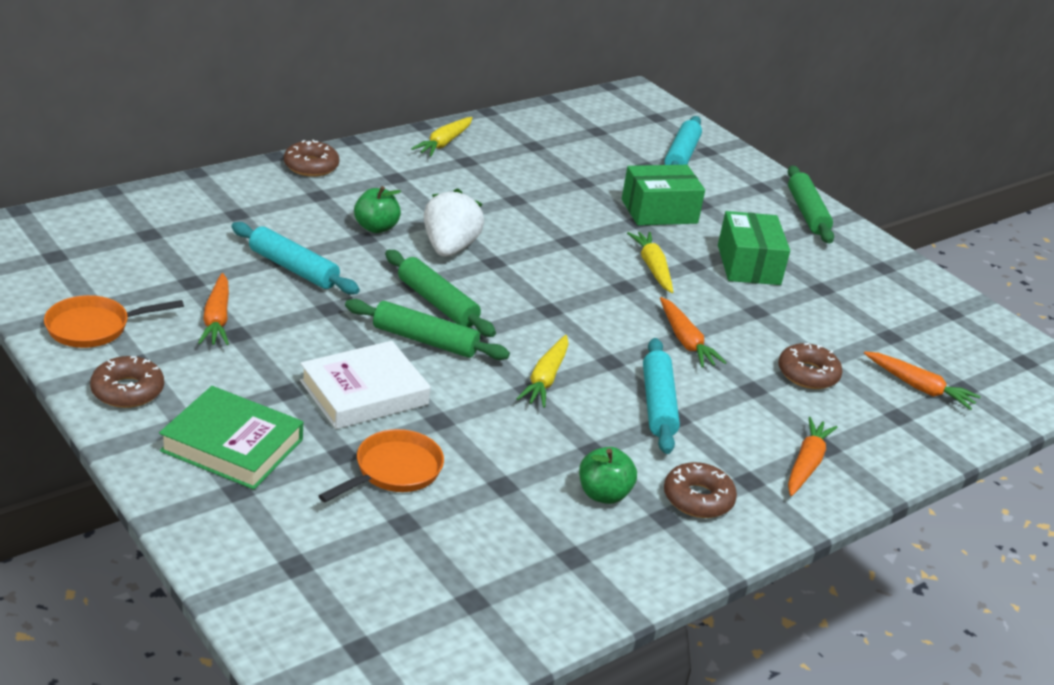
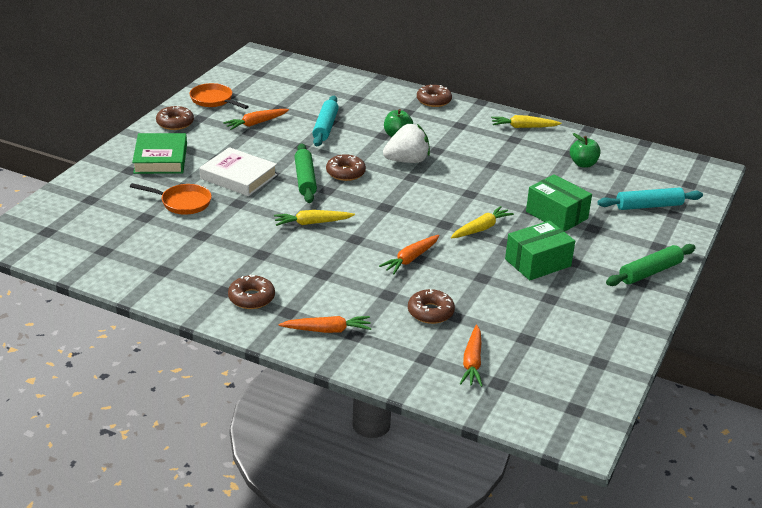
camera: 65 degrees right, 0 degrees up
(437, 303) = (345, 173): green rolling pin -> brown donut
(603, 494) = (224, 266): green apple -> green apple (583, 164)
(657, 404) = (330, 264): turquoise rolling pin -> none

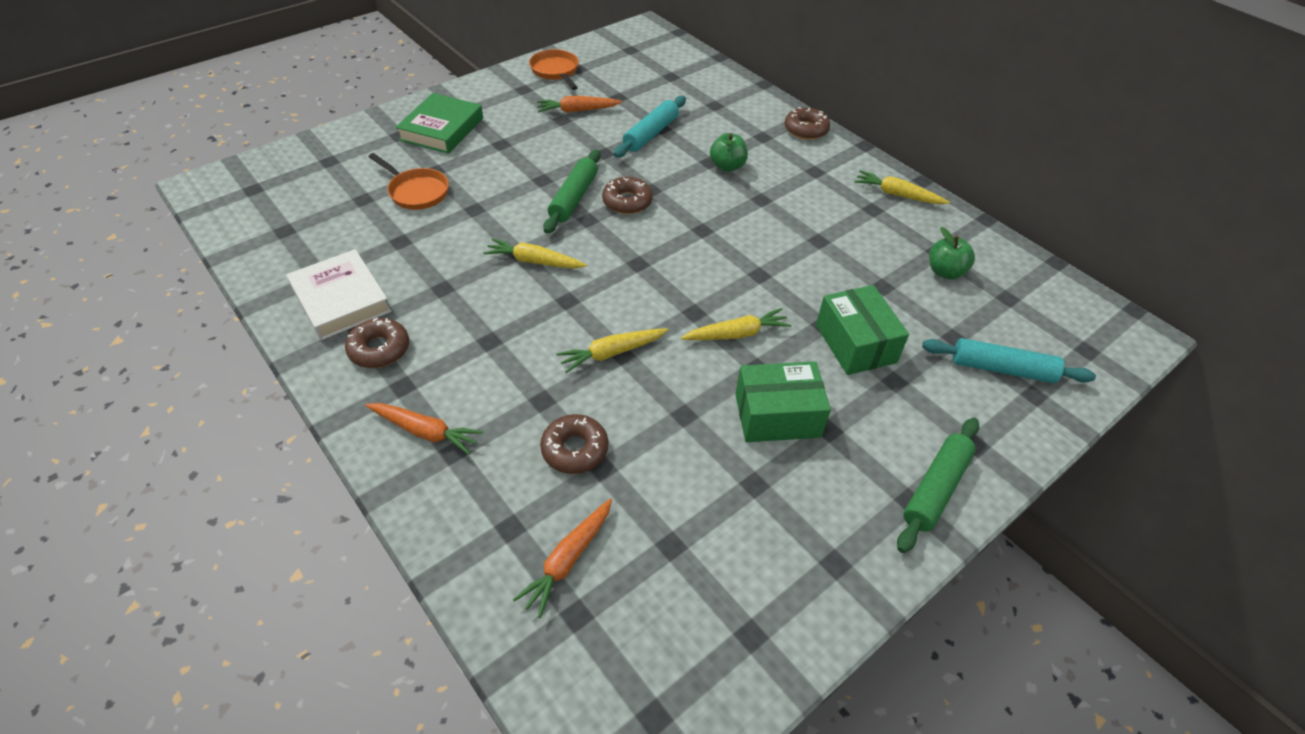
camera: 25 degrees right, 15 degrees up
(175, 123) = (493, 89): brown donut -> none
(238, 177) = (503, 174): white book -> white book (341, 300)
(407, 161) = (713, 205): white strawberry -> none
(411, 259) = (612, 353): orange carrot -> yellow carrot
(650, 272) = (935, 488): green rolling pin -> green rolling pin turned 45 degrees counterclockwise

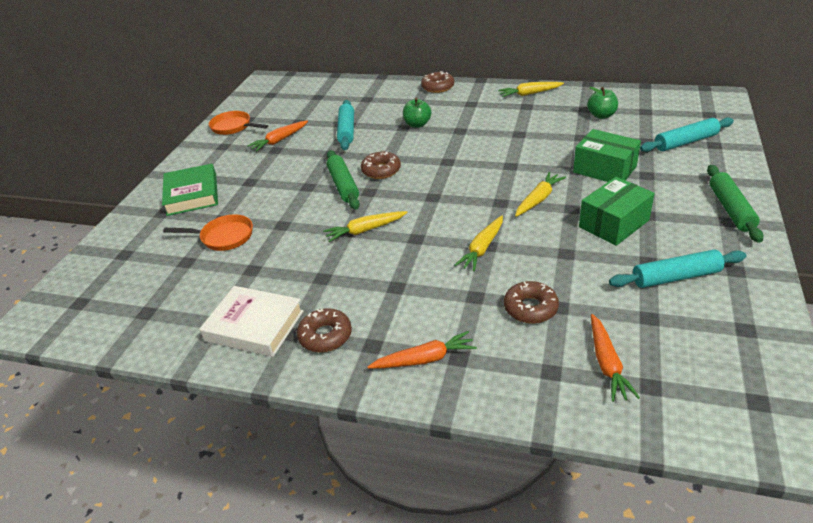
camera: 30 degrees left, 10 degrees down
(759, 522) = (675, 277): none -> turquoise rolling pin

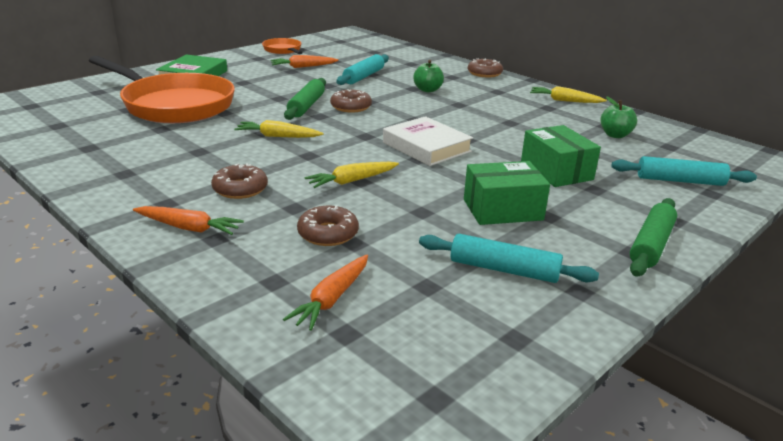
camera: 25 degrees right, 10 degrees down
(223, 237) = (173, 105): orange pan -> orange pan, size x2.17
(254, 326) = (108, 159): white book -> white book (426, 147)
(325, 336) = (144, 184): brown donut -> brown donut (240, 189)
(538, 199) = (456, 169): yellow carrot -> none

